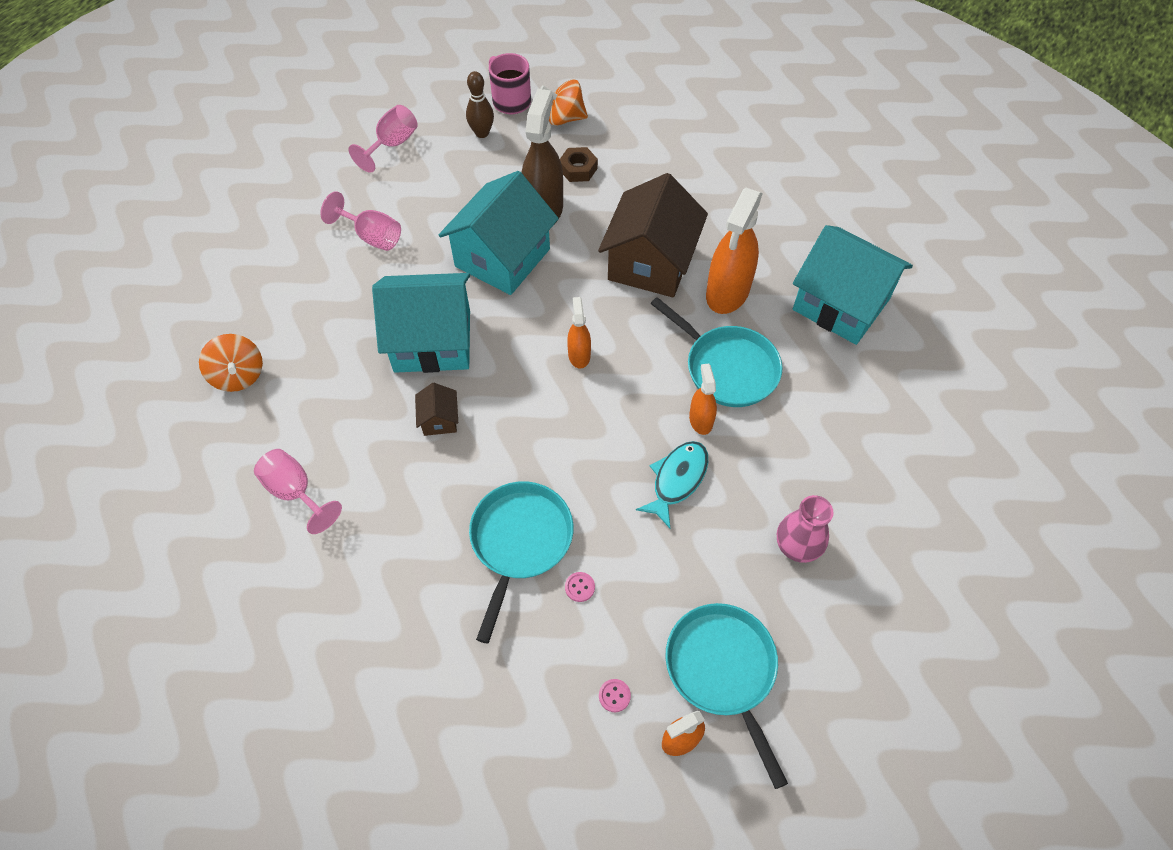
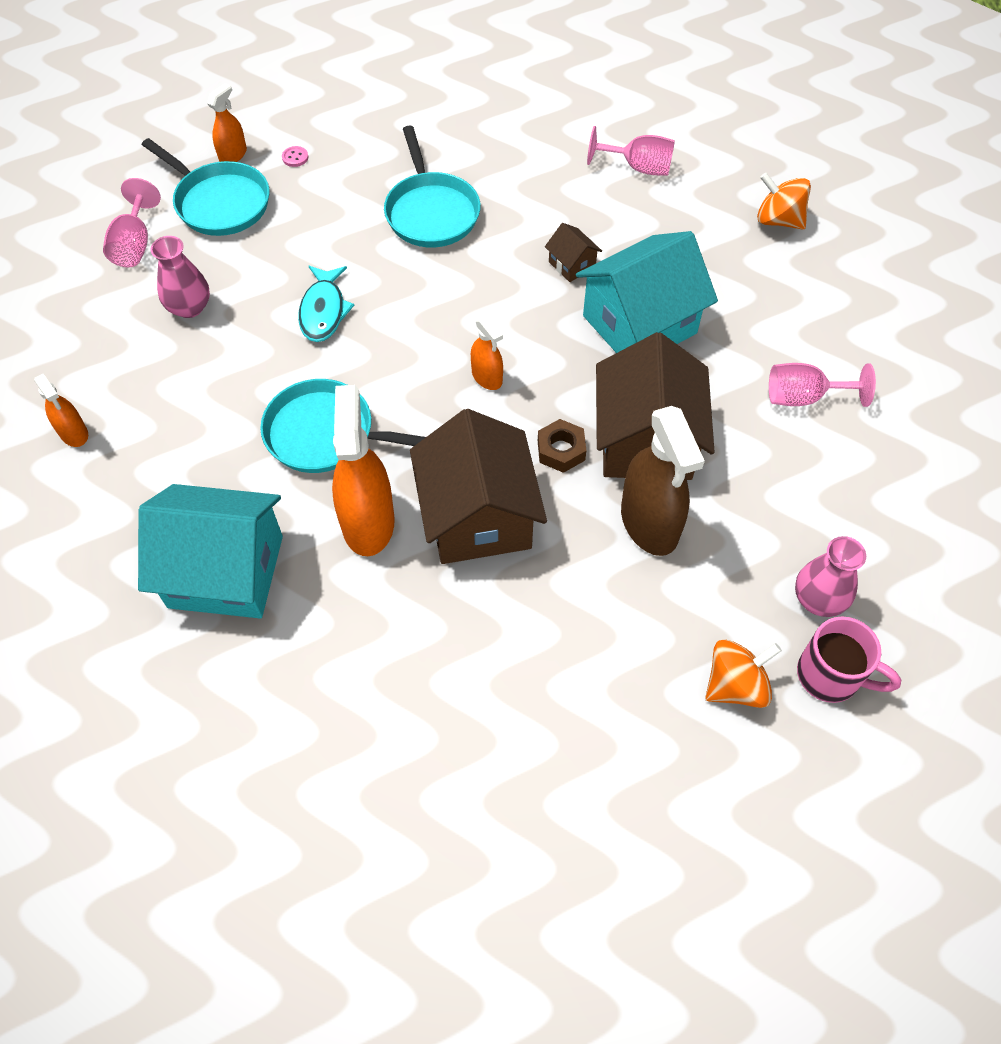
camera: 150 degrees right, 0 degrees up
(392, 144) = (905, 522): pink goblet -> pink goblet (135, 244)
(482, 133) = (818, 599): brown bowling pin -> pink vase
(502, 257) = (646, 441): turquoise house -> brown house
(578, 169) = (654, 607): brown nut -> brown nut (561, 450)
(579, 587) = (362, 204): pink button -> none
(700, 420) = (328, 371): orange spray bottle -> orange spray bottle (74, 433)

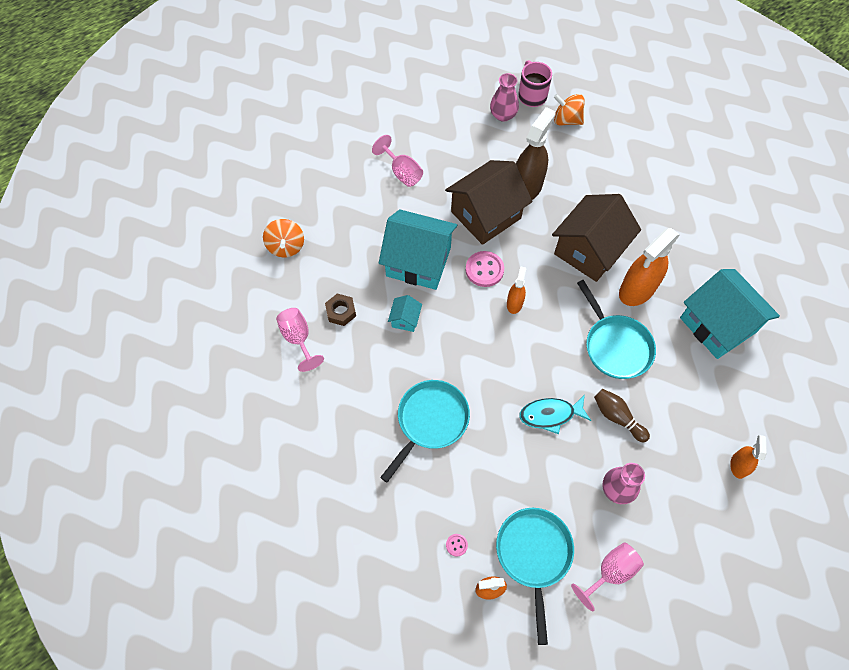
camera: 130 degrees left, 5 degrees up
(251, 367) = (617, 417): none -> brown bowling pin
(324, 311) = (550, 415): turquoise fish -> turquoise fish turned 150 degrees counterclockwise
(561, 450) = (524, 243): brown nut -> brown nut (341, 312)
(563, 381) = (484, 270): none -> pink button
(572, 264) = (405, 319): brown house -> turquoise house

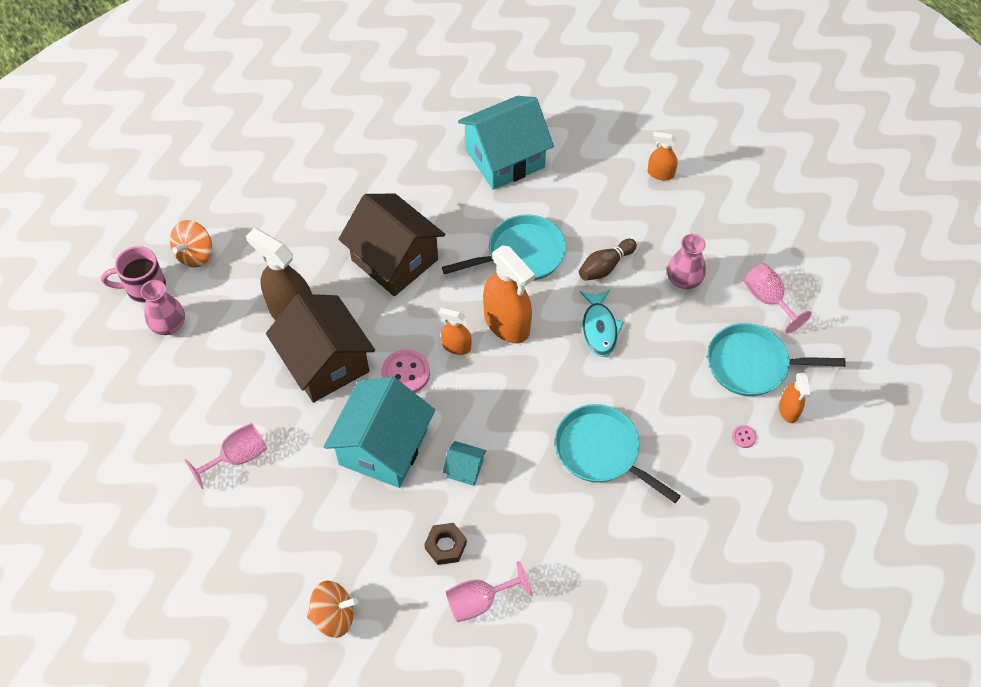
camera: 85 degrees left, 5 degrees down
(637, 290) = (453, 222): orange spray bottle -> orange spray bottle (507, 323)

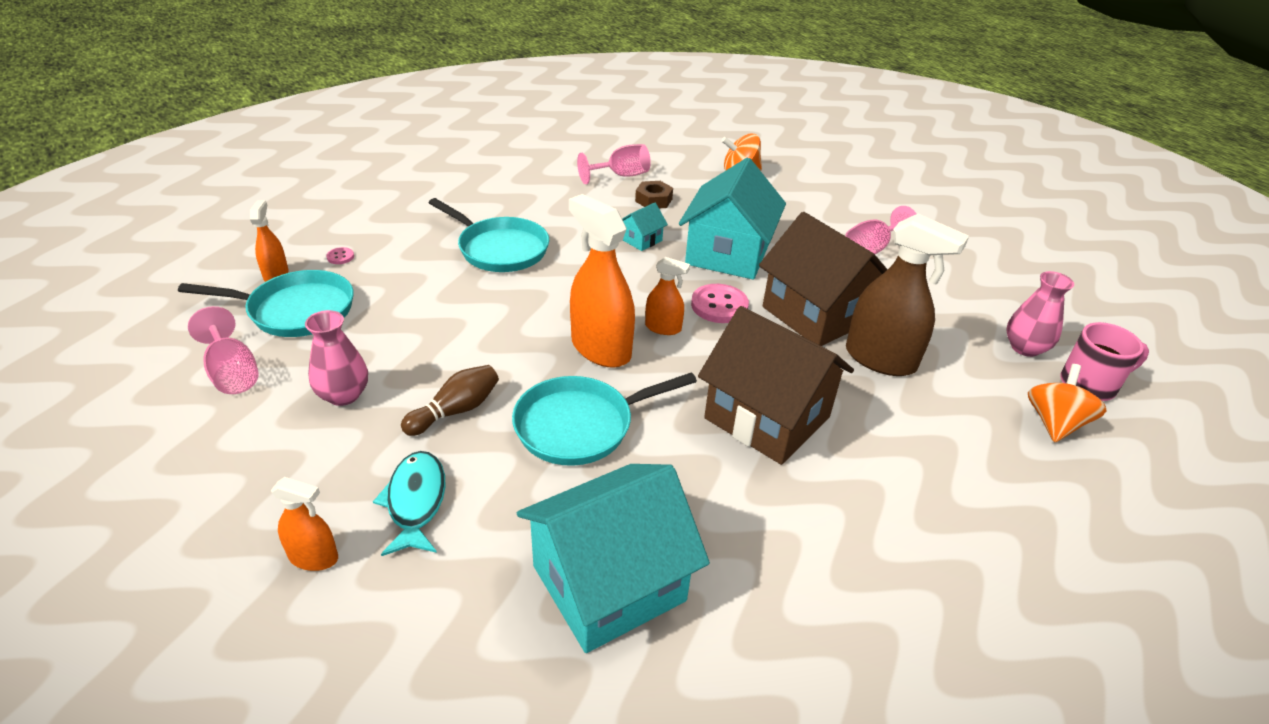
camera: 175 degrees right, 20 degrees down
(465, 469) = (641, 240): turquoise house -> turquoise house turned 60 degrees counterclockwise
(599, 328) = (480, 343): turquoise fish -> turquoise fish (415, 502)

